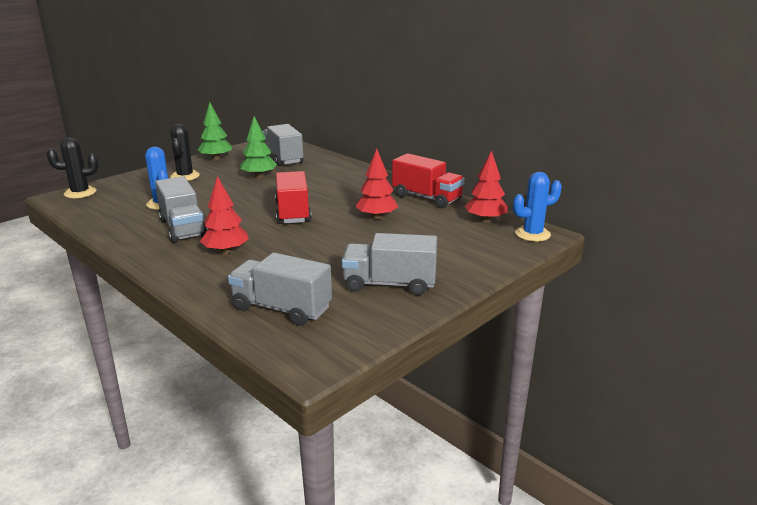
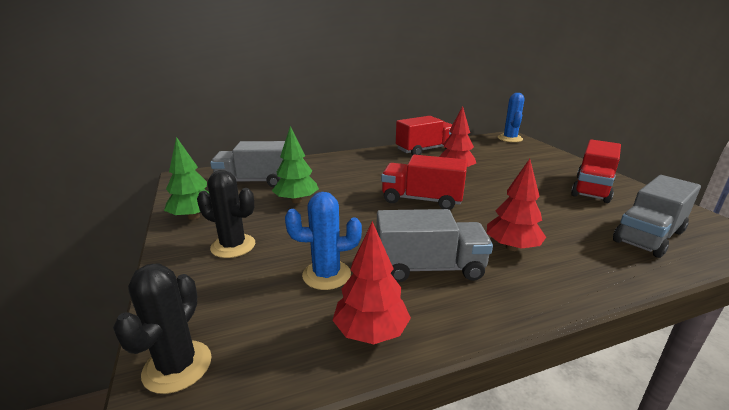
camera: 65 degrees left, 0 degrees up
(389, 284) = (592, 189): grey truck -> red truck
(485, 220) = (480, 144): red tree -> red tree (371, 332)

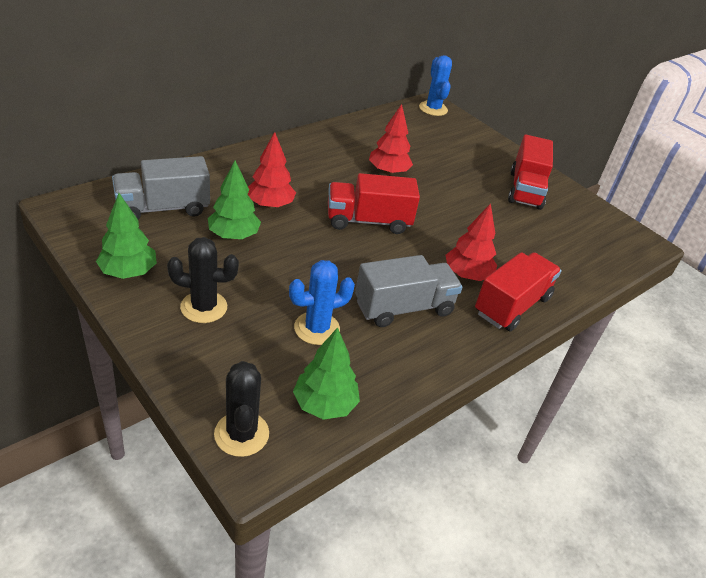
camera: 25 degrees left, 15 degrees up
(290, 351) = (324, 404): none -> green tree
(371, 332) = (380, 378): red tree -> red tree (270, 205)
(425, 150) = (343, 135): red truck -> red truck (512, 305)
(649, 236) = (573, 248): grey truck -> none

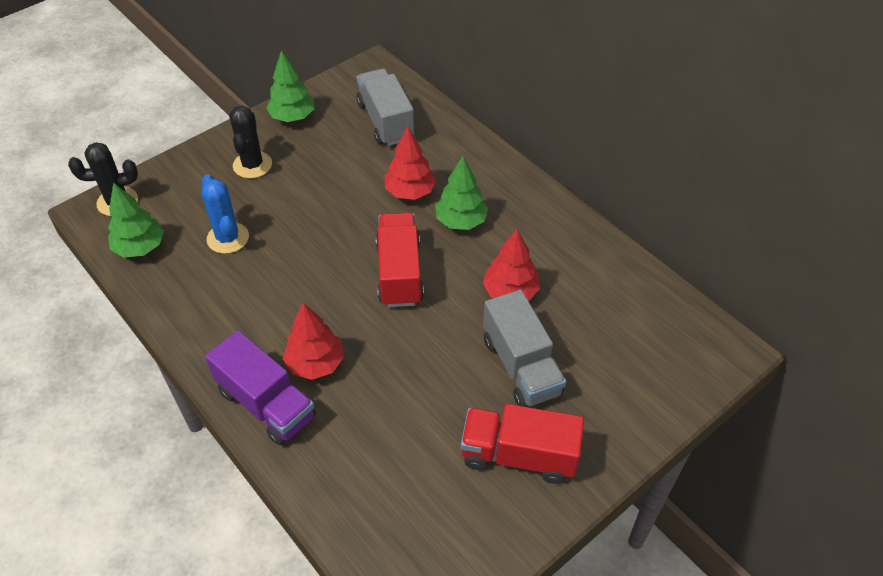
camera: 95 degrees right, 10 degrees up
(234, 235) = (353, 171): green tree -> green tree (461, 221)
(403, 308) = (258, 303): grey truck -> grey truck (521, 366)
(433, 109) = (714, 350): blue cactus -> none
(512, 305) = (266, 404): red truck -> purple truck

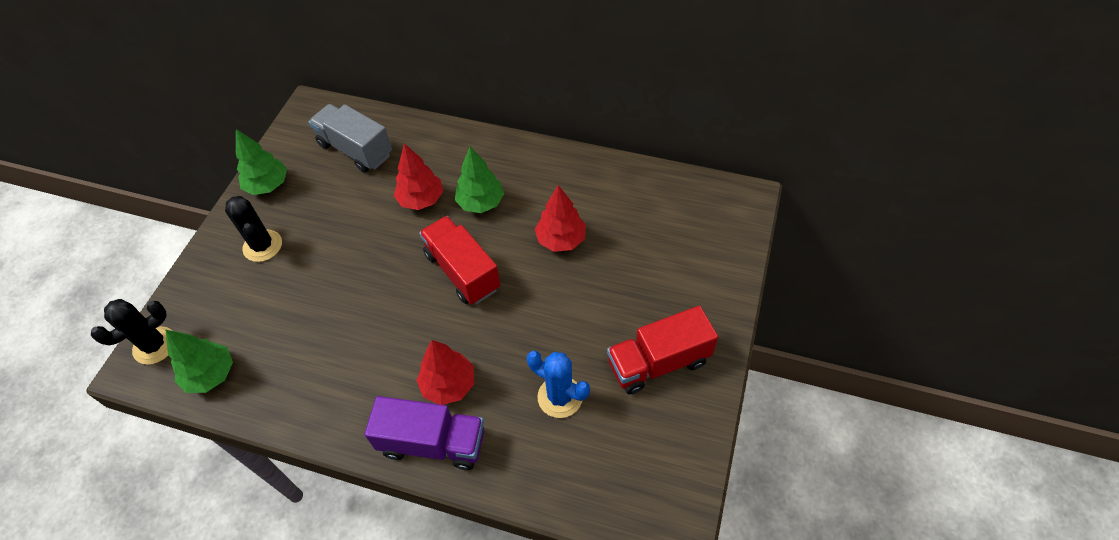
camera: 30 degrees left, 5 degrees up
(228, 238) = (289, 322): blue cactus -> blue cactus (560, 397)
(521, 366) = (611, 293): grey truck -> none

